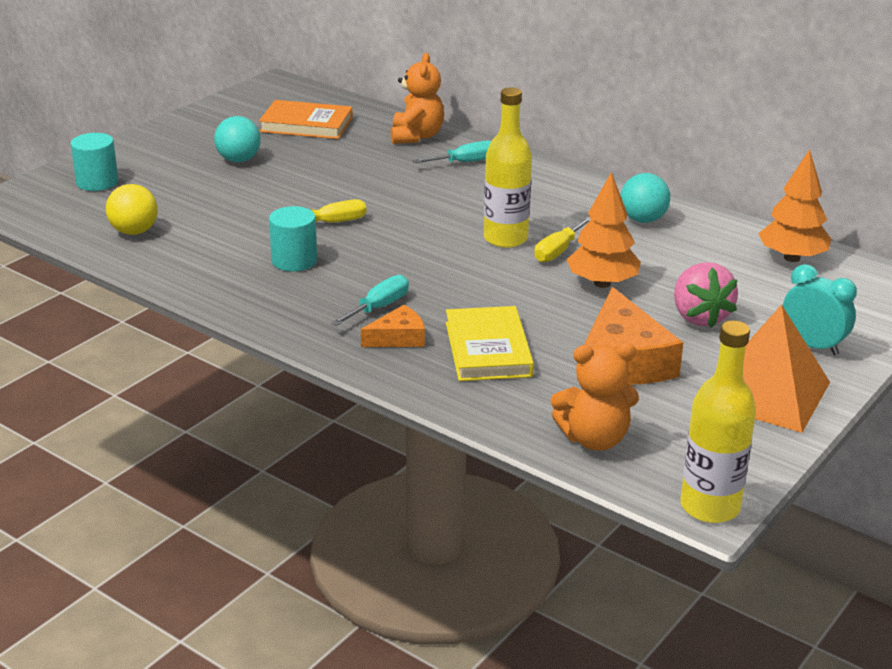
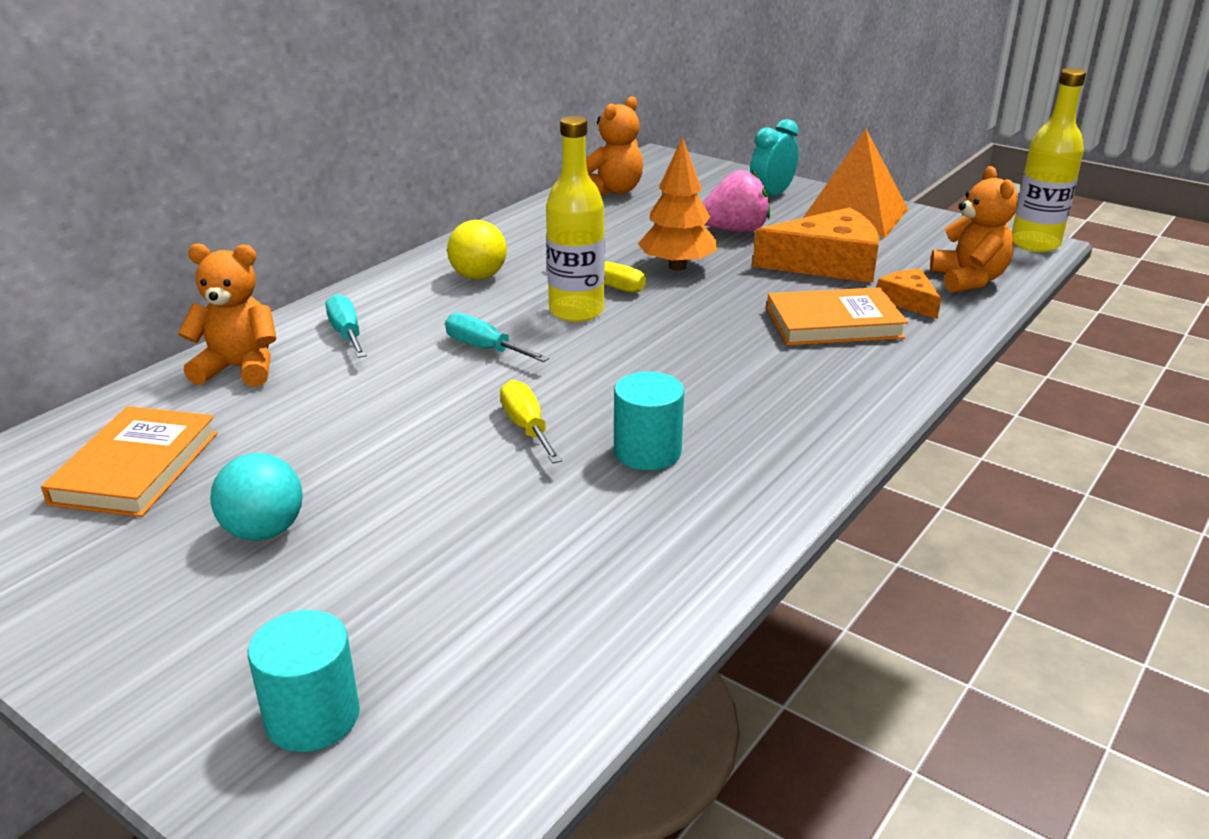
camera: 90 degrees left, 0 degrees up
(134, 231) = (552, 627): yellow ball -> yellow ball (478, 276)
(379, 307) = (763, 385): turquoise screwdriver -> turquoise screwdriver (485, 348)
(398, 338) = (830, 372): orange cheese -> orange cheese (908, 301)
(488, 349) = (834, 323): yellow book -> orange book
(643, 220) = (530, 243): turquoise ball -> none
(792, 258) = (613, 191): orange tree -> orange teddy bear

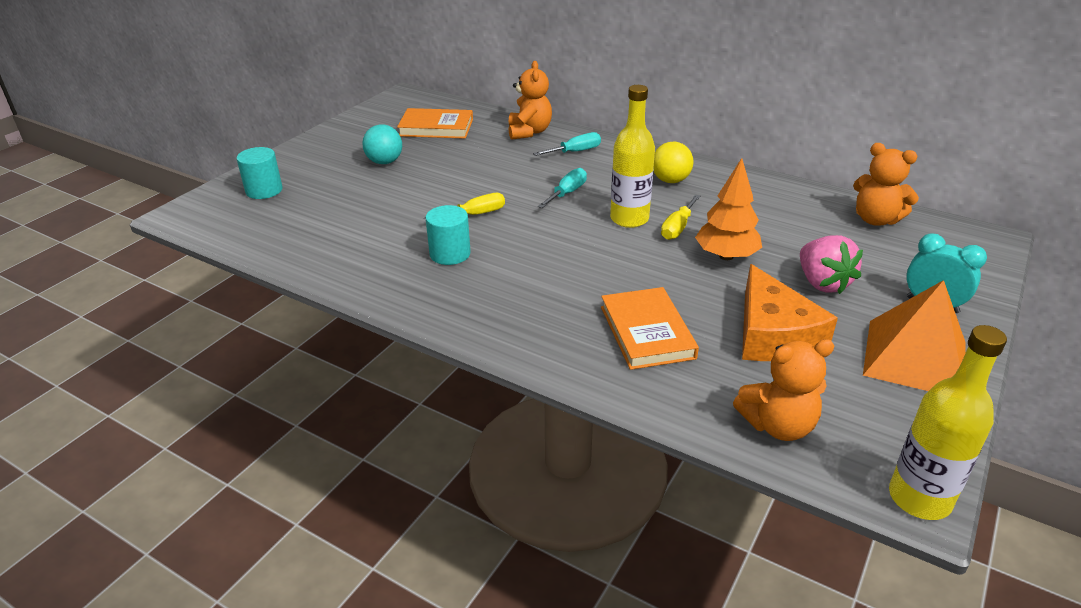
camera: 85 degrees right, 5 degrees up
(908, 301) = (708, 378): orange cheese -> none

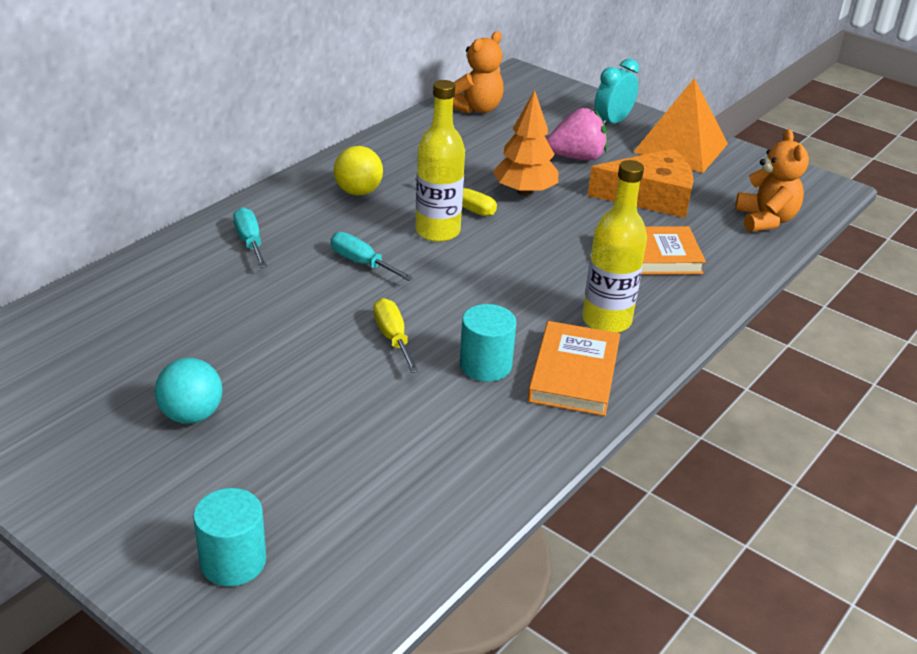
camera: 85 degrees left, 0 degrees up
(436, 127) = (90, 355): orange book -> orange book (574, 373)
(529, 132) = (164, 270): orange teddy bear -> none
(919, 498) = (828, 187): yellow bottle -> yellow bottle (606, 321)

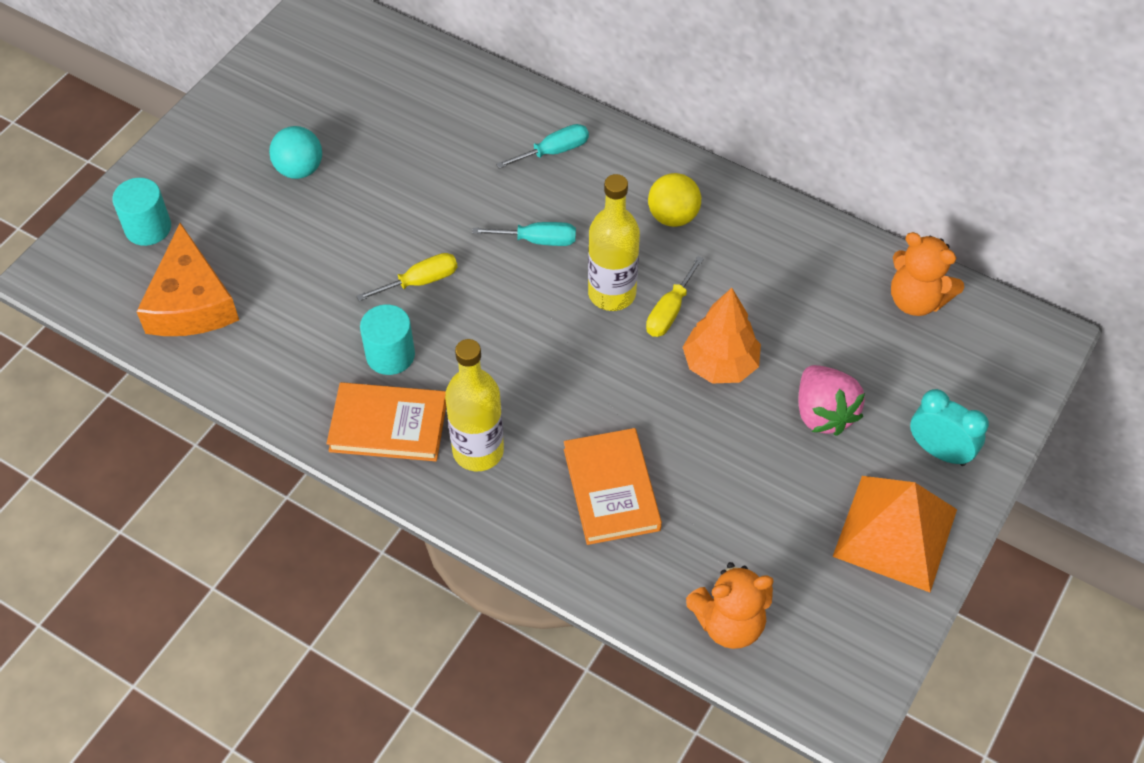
camera: 85 degrees right, 20 degrees up
(362, 263) = (538, 240): turquoise screwdriver -> turquoise screwdriver turned 60 degrees clockwise
(650, 196) = (750, 494): orange cheese -> orange cheese (191, 302)

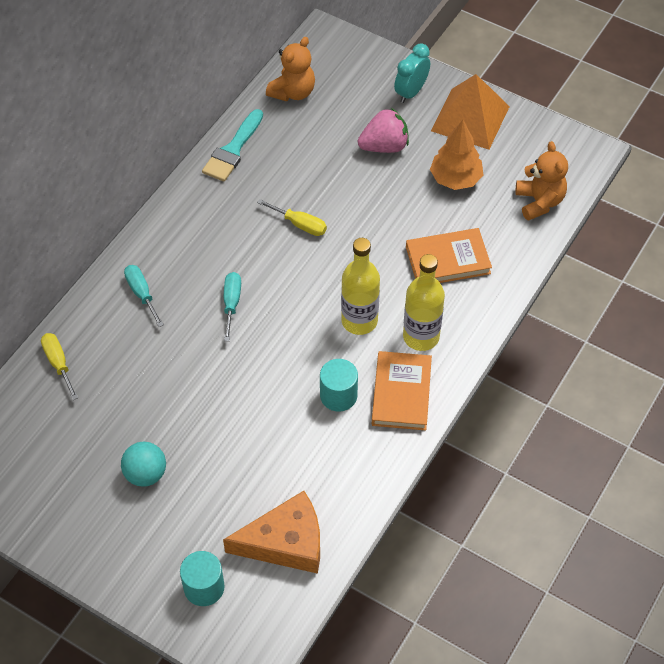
camera: 90 degrees left, 0 degrees up
(420, 281) = (269, 379): yellow screwdriver -> yellow screwdriver (58, 363)
(612, 293) = (283, 258): yellow bottle -> yellow bottle (359, 321)
(673, 216) = (213, 220): yellow ball -> none
(720, 364) = (346, 198): orange tree -> orange tree (455, 179)
(797, 233) = (233, 150): none -> turquoise brush

